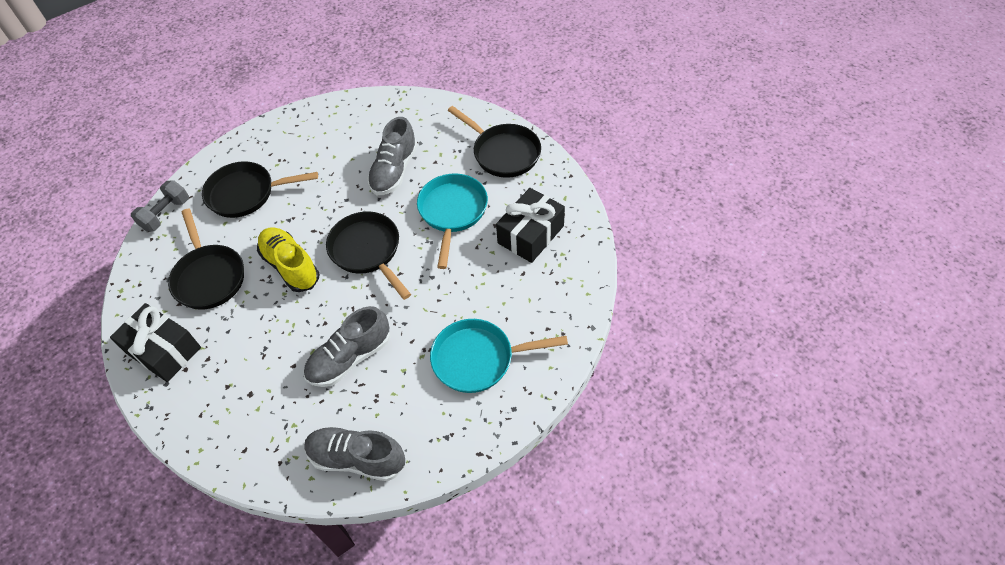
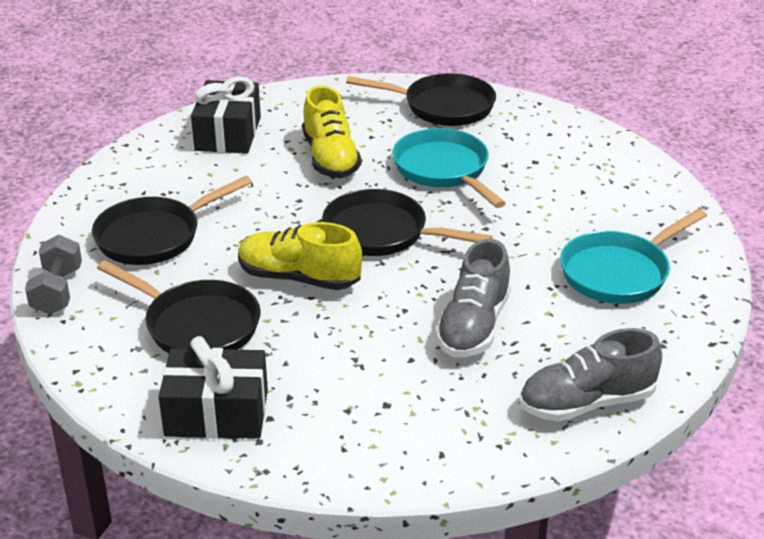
camera: 35 degrees left, 20 degrees down
(394, 171) = (330, 158): grey shoe -> yellow shoe
(530, 234) = (553, 159): black gift -> black gift (228, 134)

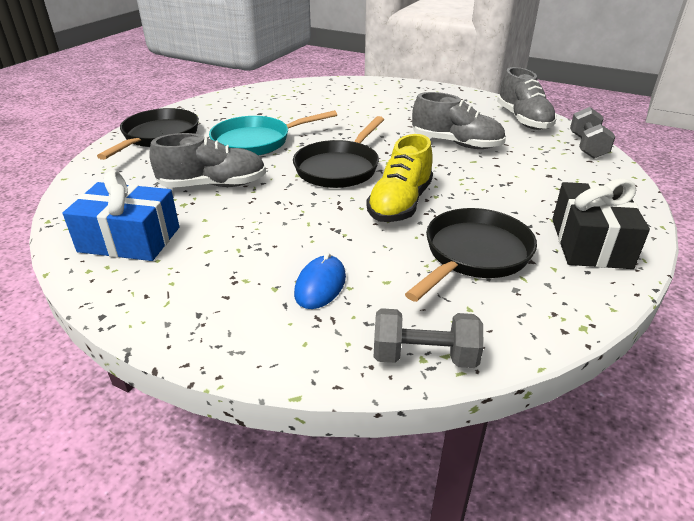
camera: 85 degrees left, 0 degrees up
(154, 236) = (320, 285): black pan -> blue mouse
(228, 134) = (129, 239): black gift -> blue gift
(330, 158) = (213, 185): yellow shoe -> grey shoe
(493, 461) = (587, 146): none -> grey dumbbell
(619, 272) = (396, 102): turquoise pan -> none

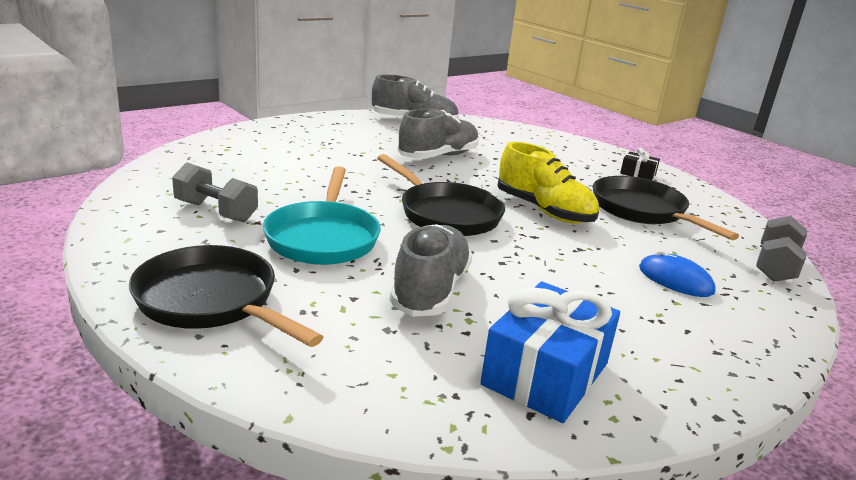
camera: 70 degrees left, 10 degrees down
(587, 146) = (488, 124): grey dumbbell -> grey dumbbell (216, 212)
(590, 243) = (638, 174): black gift -> black gift, size x0.48

